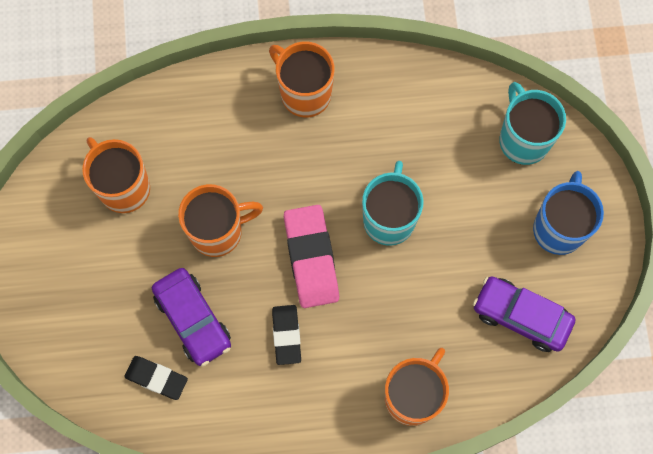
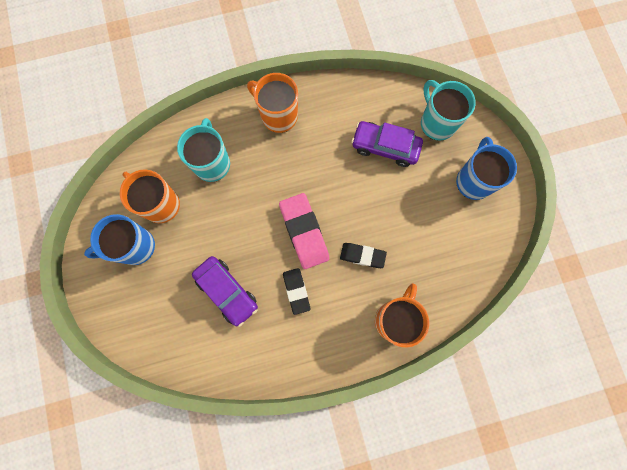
camera: 10 degrees left, 5 degrees up
(79, 239) = (135, 247): none -> blue mug
(156, 378) = (208, 339): black eraser -> black eraser (362, 256)
(218, 231) = (234, 224): orange mug -> none
(389, 219) = (354, 194): turquoise mug -> turquoise mug (212, 163)
(521, 316) = (460, 248): purple car -> purple car (385, 147)

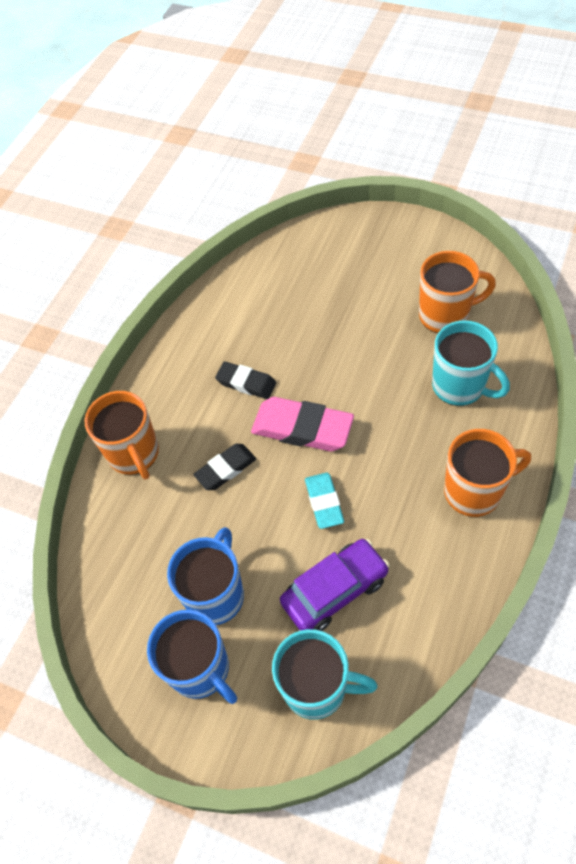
camera: 135 degrees right, 20 degrees down
(135, 247) = (413, 273): blue mug -> blue mug (216, 595)
(227, 291) = (300, 324): purple car -> none
(341, 186) = (324, 502): none -> turquoise eraser

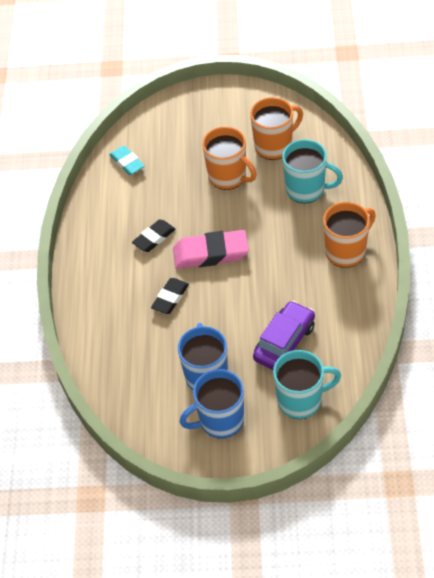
camera: 25 degrees left, 5 degrees down
(134, 454) = (97, 312): orange mug -> orange mug (228, 177)
(200, 669) = (220, 421): blue mug -> blue mug turned 135 degrees clockwise
(246, 383) = (154, 238): black eraser -> black eraser turned 45 degrees counterclockwise
(324, 502) = (250, 293): turquoise eraser -> turquoise eraser (127, 163)

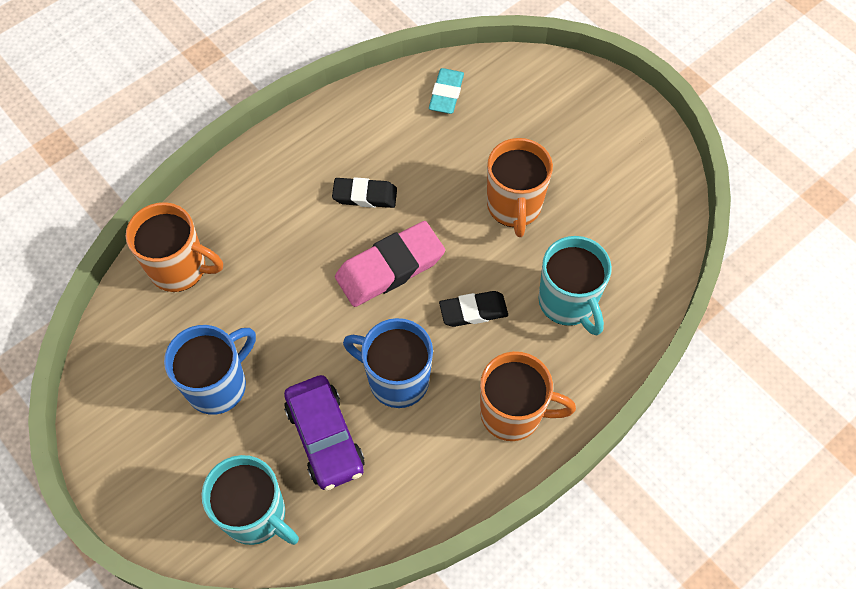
camera: 45 degrees right, 10 degrees up
(170, 298) = (296, 272): black eraser -> black eraser (473, 311)
(211, 253) = (390, 268): pink eraser -> pink eraser turned 75 degrees counterclockwise
(220, 421) = (166, 445): blue mug -> blue mug (396, 379)
(274, 146) = (602, 221): orange mug -> orange mug (180, 268)
(284, 342) = (325, 437): purple car -> purple car turned 75 degrees clockwise

